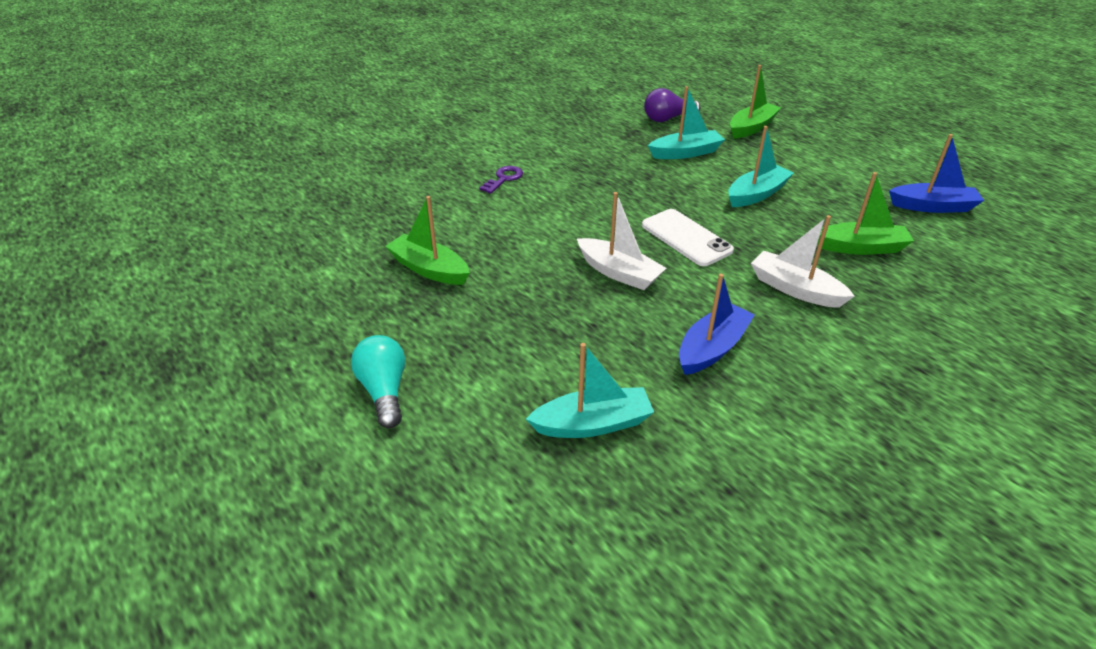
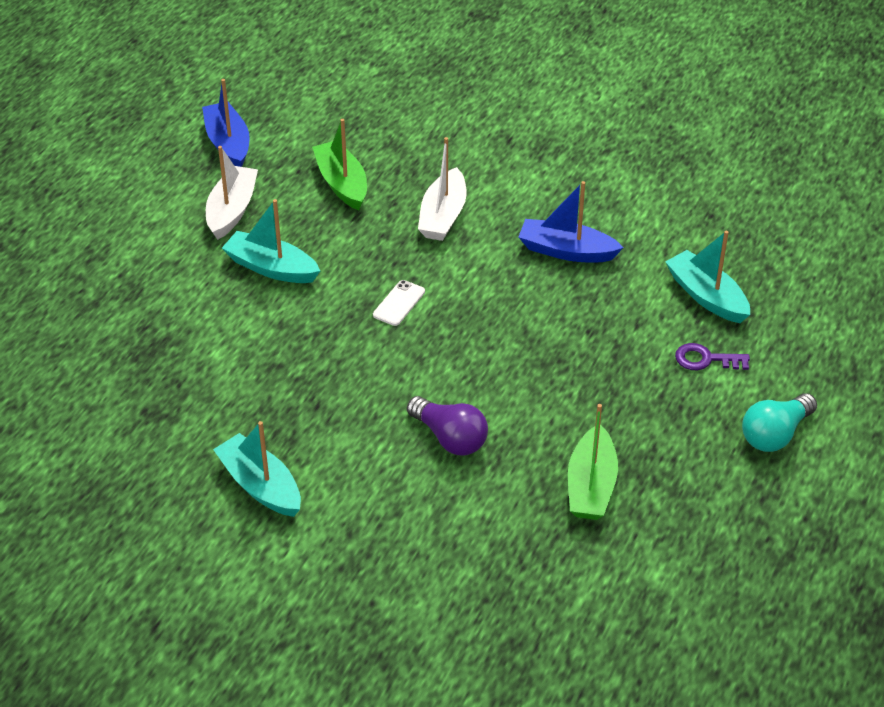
camera: 115 degrees left, 5 degrees up
(504, 179) = (358, 501): purple key -> purple key (706, 359)
(619, 272) = (496, 336): white boat -> white boat (232, 210)
(668, 119) = (90, 388): purple light bulb -> purple light bulb (450, 438)
(685, 153) = (193, 347): turquoise boat -> turquoise boat (260, 486)
(686, 238) = (399, 303): white phone -> white phone, size x0.56
(751, 128) = (85, 301): green boat -> none

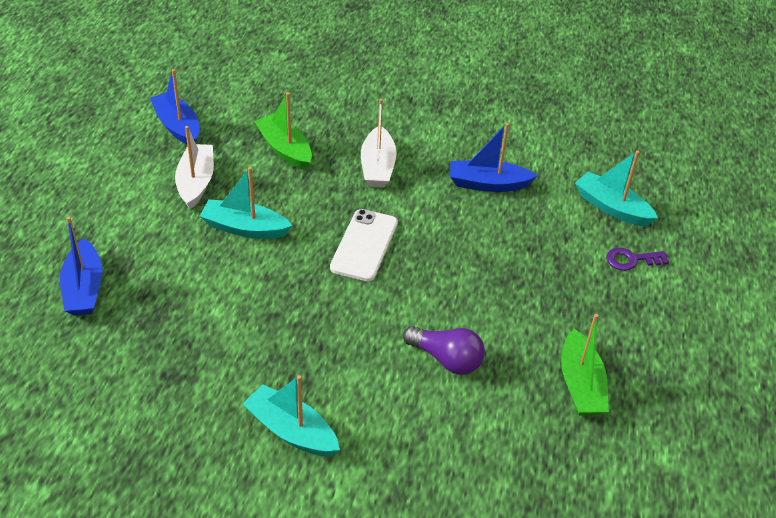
camera: 15 degrees left, 0 degrees up
(84, 311) = (84, 288): none -> blue boat
(399, 303) = (364, 245): white phone -> white phone, size x1.77
(775, 434) = (710, 316): turquoise light bulb -> none

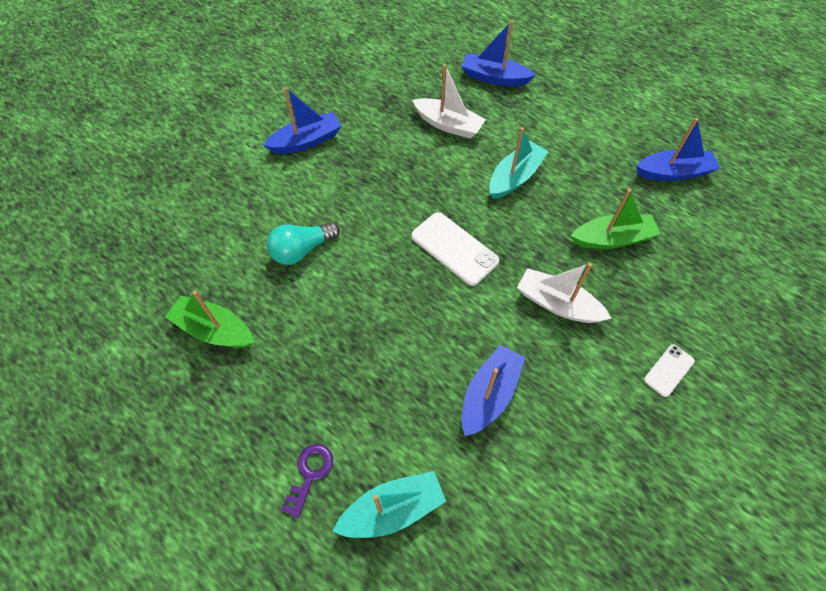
camera: 120 degrees right, 15 degrees up
(196, 182) = (587, 164): white boat -> white boat (448, 125)
(291, 431) = (306, 141): turquoise boat -> blue boat
(394, 101) = (668, 370): none -> white phone
(446, 359) = (302, 250): purple light bulb -> turquoise light bulb

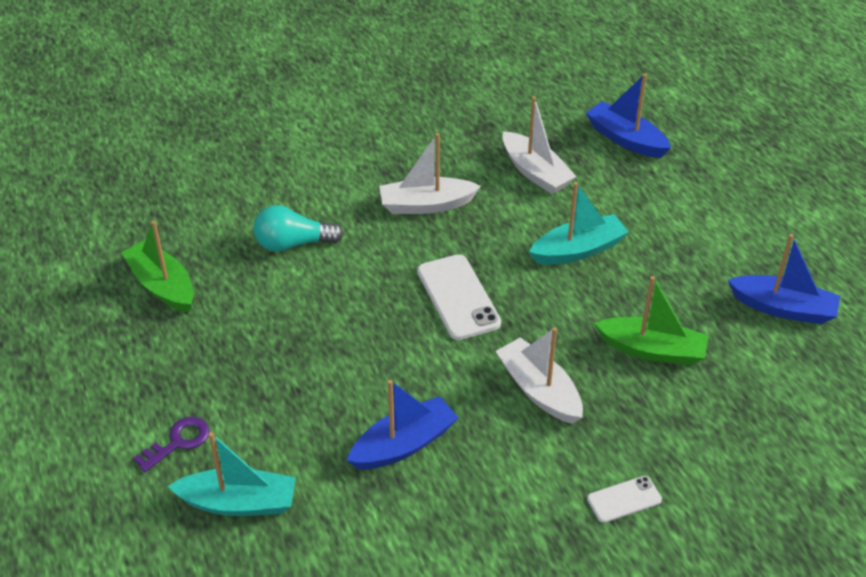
camera: 25 degrees right, 15 degrees down
(306, 141) = (363, 141): blue boat -> none
(386, 179) = (426, 205): none -> white boat

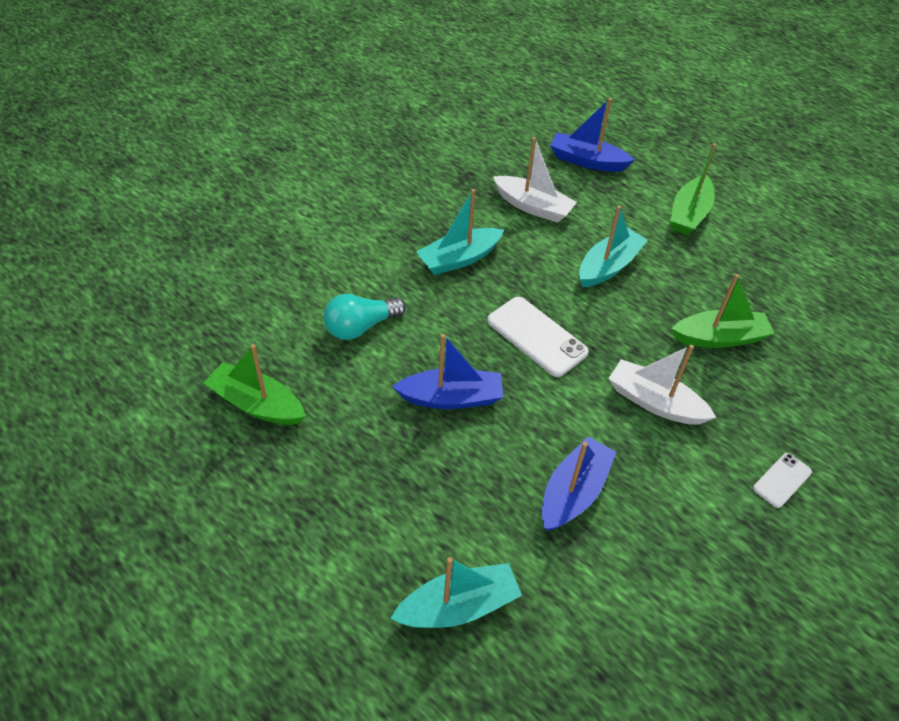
camera: 25 degrees left, 5 degrees up
(178, 442) = (363, 563): purple key -> none
(426, 205) = (459, 259): white boat -> turquoise boat
(706, 219) = (689, 214): none -> green boat
(783, 308) = (791, 273): blue boat -> blue boat (451, 398)

